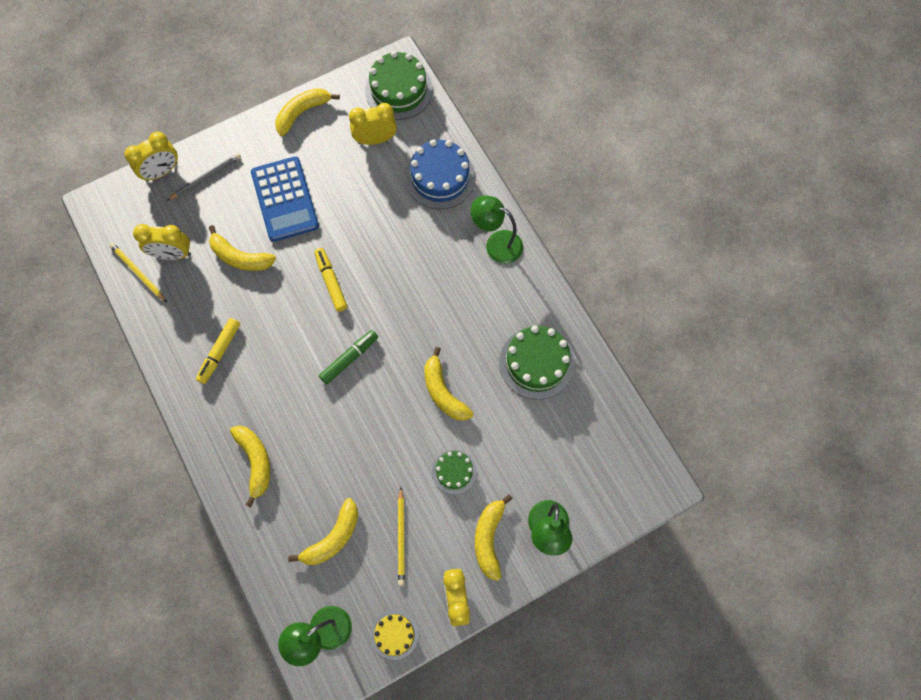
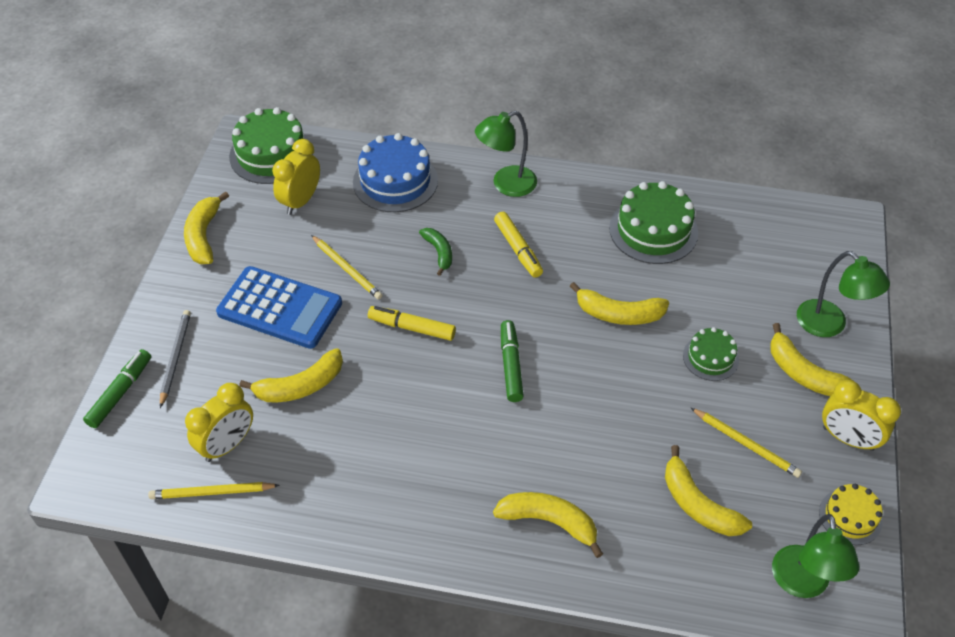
camera: 50 degrees left, 20 degrees down
(162, 172) = (120, 393): yellow clock -> green marker
(220, 352) = (389, 474): yellow marker -> yellow marker (518, 249)
(333, 537) = (698, 504): yellow banana -> yellow banana turned 150 degrees clockwise
(345, 210) = (347, 269): none -> yellow pencil
(403, 250) = (439, 252): none -> green banana

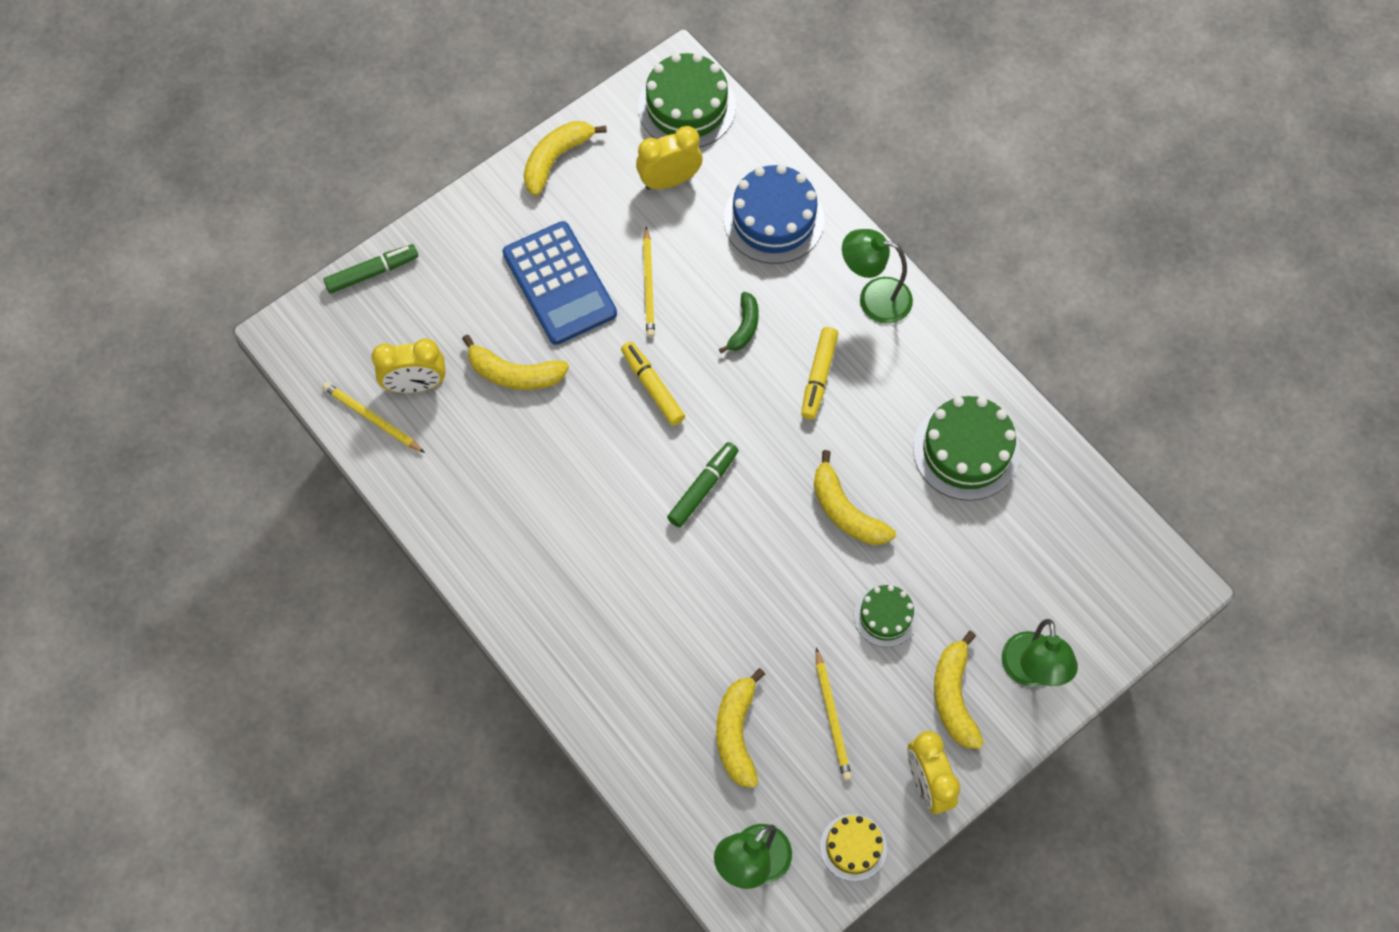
camera: 40 degrees right, 15 degrees up
(175, 358) = (438, 270): grey pencil -> none
(549, 522) = (603, 650): yellow banana -> none

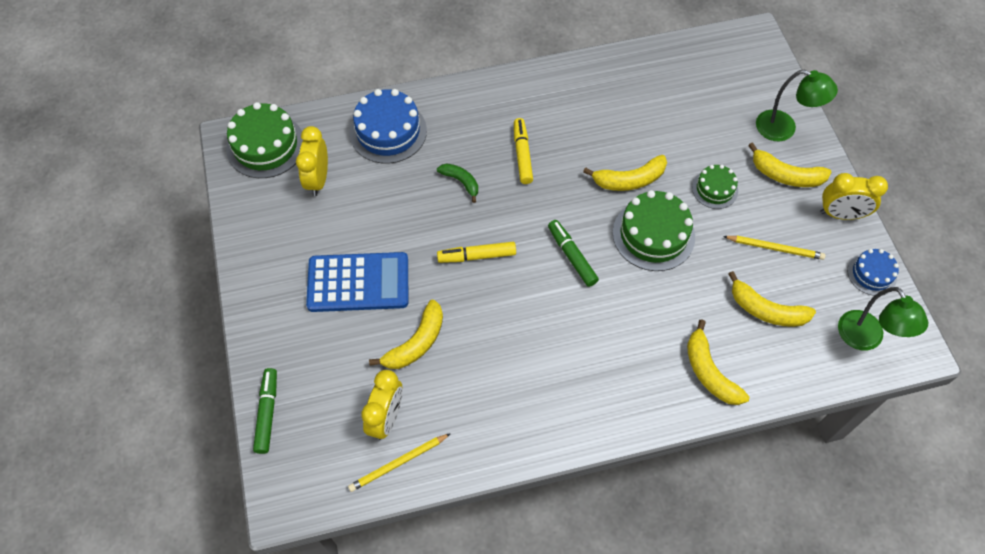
camera: 65 degrees left, 5 degrees down
(556, 159) = (252, 244): yellow banana -> yellow banana (709, 372)
(649, 285) = (394, 226): yellow pencil -> none
(818, 376) = (522, 155): yellow marker -> yellow marker turned 135 degrees counterclockwise
(853, 847) = (871, 274): yellow cake -> blue cake
(874, 298) = (481, 101): green lamp -> none
(966, 451) = (617, 98): green cake -> green cake (653, 235)

